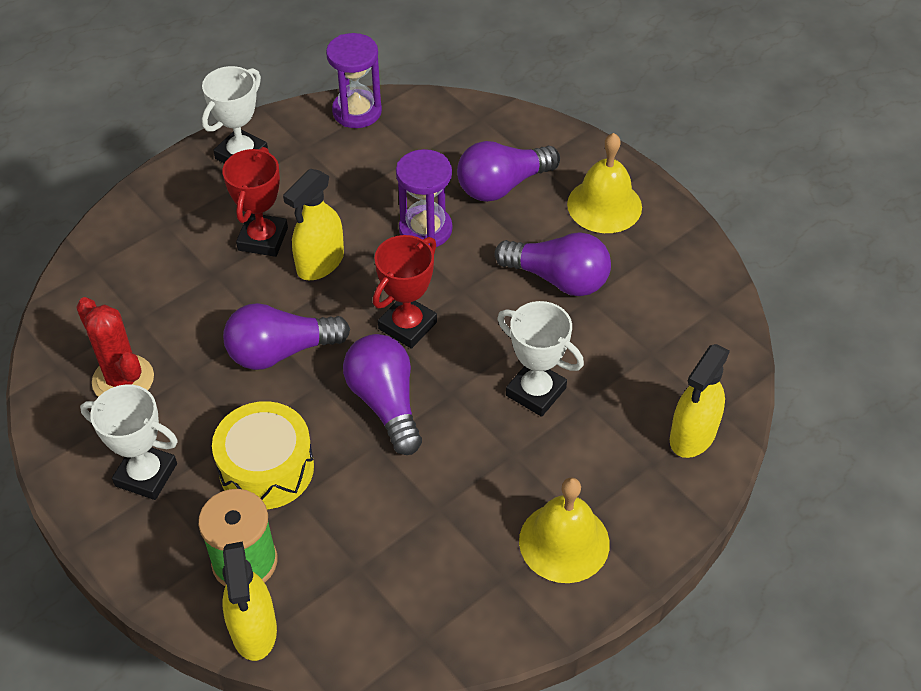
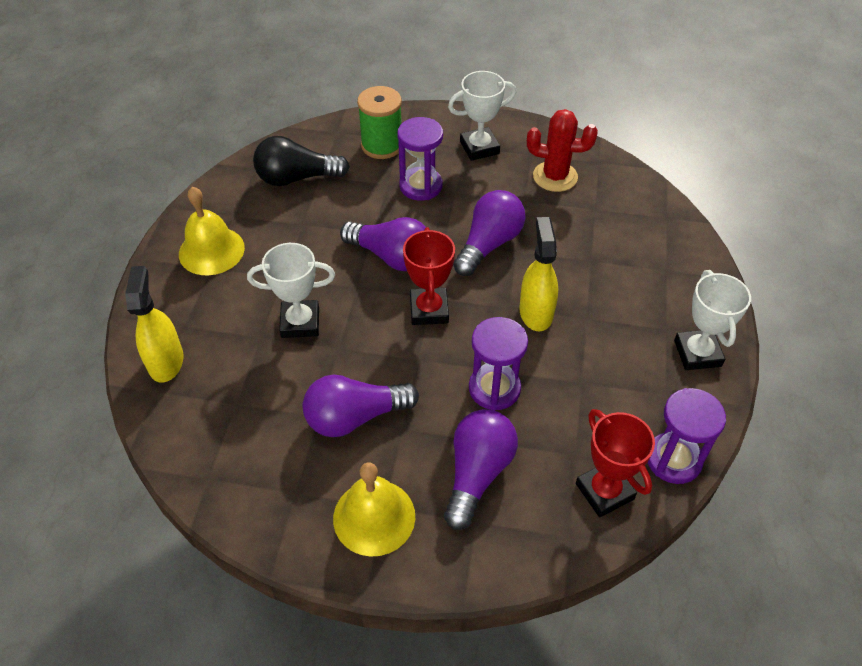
camera: 140 degrees right, 0 degrees up
(254, 630) = (345, 126): yellow spray bottle -> none
(263, 239) = (594, 303): red trophy -> red trophy (604, 491)
(266, 468) = (421, 186): yellow drum -> purple hourglass
(388, 583) = (297, 178): none -> black light bulb

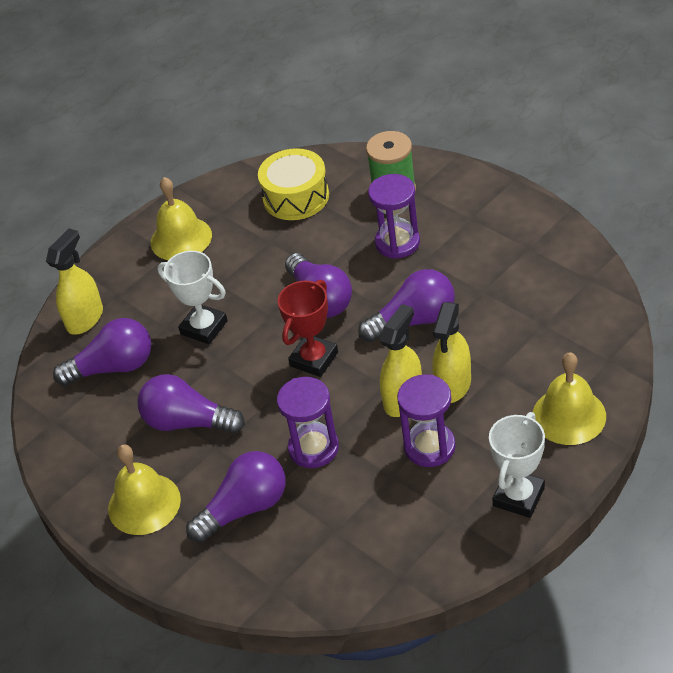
camera: 40 degrees right, 5 degrees down
(235, 396) = (113, 367): none -> purple light bulb
(297, 178) = (296, 197): black light bulb -> yellow drum
(479, 148) = (483, 224): white trophy -> none
(555, 177) = (532, 278): red cactus -> none
(566, 284) = (453, 385): none -> yellow spray bottle
(604, 491) = (332, 570): red trophy -> none
(673, 459) = (413, 574): purple hourglass -> purple hourglass (429, 447)
(676, 272) = (569, 415): none -> yellow bell

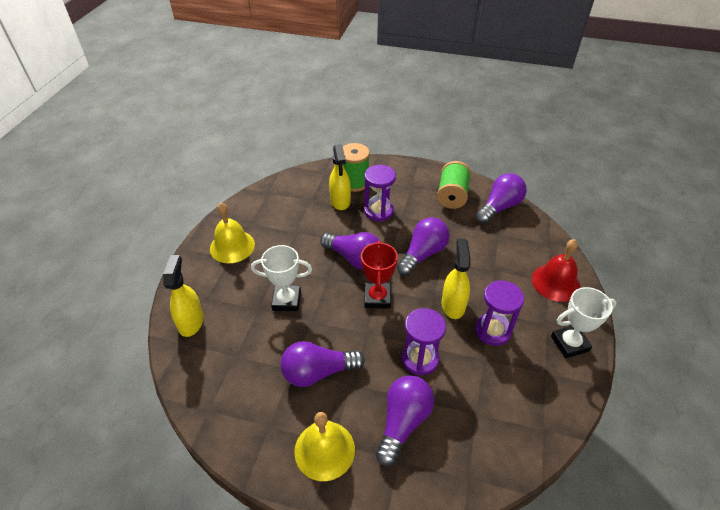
camera: 35 degrees left, 0 degrees up
(113, 367) = (235, 351): purple light bulb -> purple light bulb (499, 207)
(296, 197) = (295, 201): yellow drum -> none
(453, 385) = (476, 286): yellow spray bottle -> yellow spray bottle (340, 201)
(518, 496) = (569, 343): white trophy -> white trophy turned 75 degrees clockwise
(520, 248) = (452, 195): none -> green spool
(569, 415) = (555, 282): yellow bell -> red bell

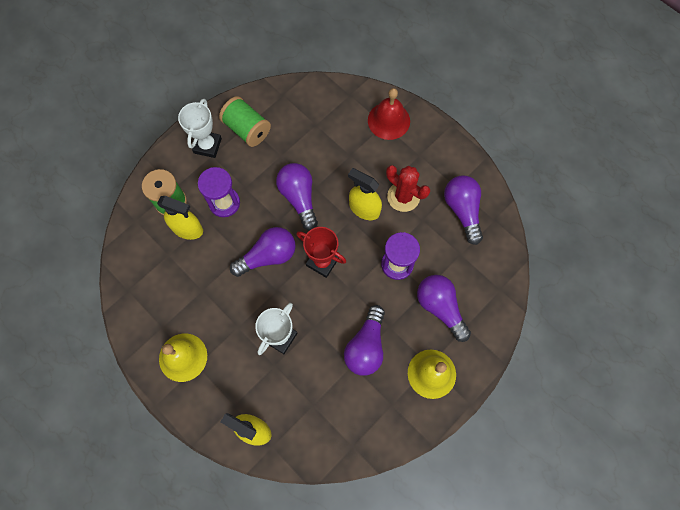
camera: 60 degrees left, 25 degrees up
(492, 330) = (403, 197): purple hourglass -> red cactus
(499, 207) = (287, 102): purple light bulb -> purple light bulb (462, 210)
(569, 343) = (443, 153): white trophy -> white trophy (207, 145)

